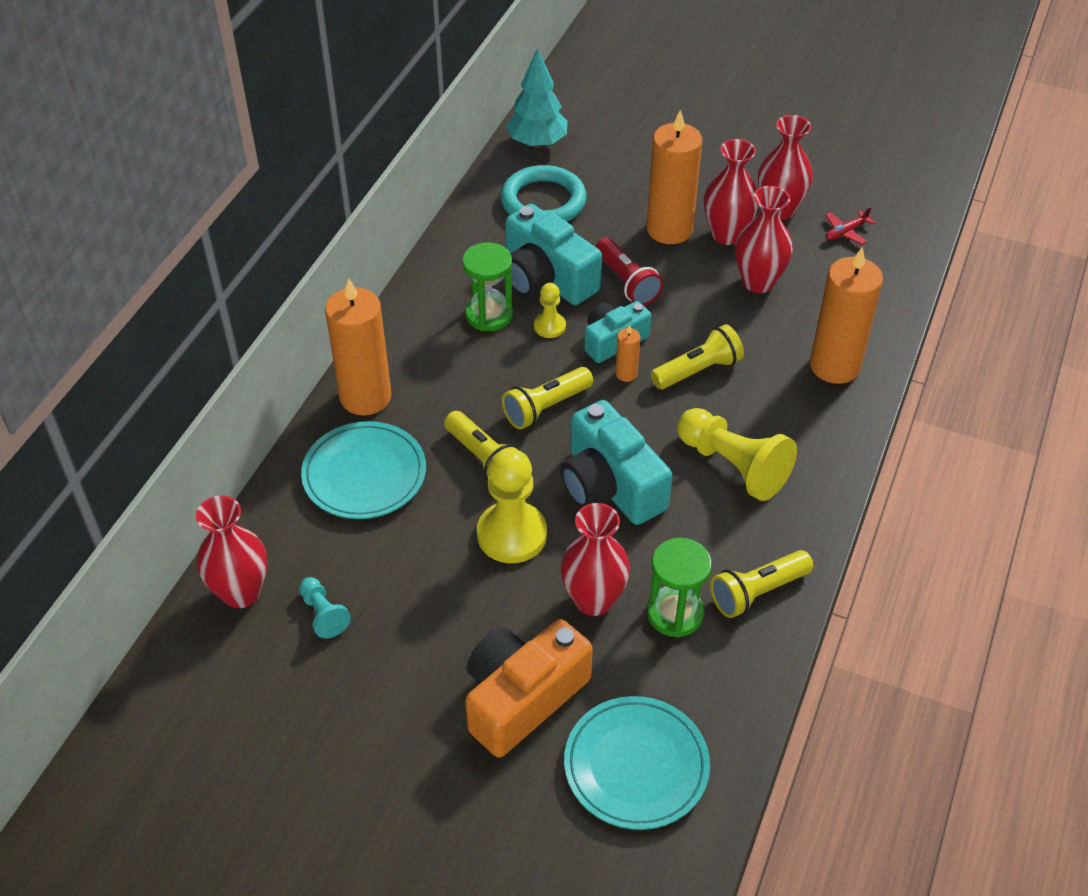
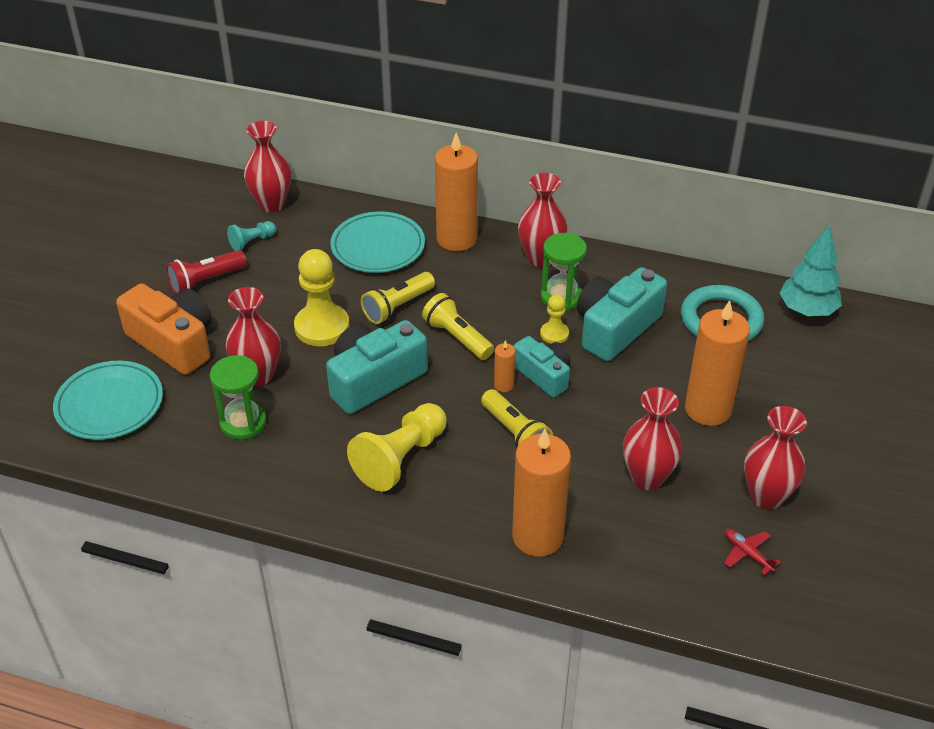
camera: 85 degrees right, 5 degrees down
(627, 282) = (623, 381): red flashlight -> red flashlight (206, 281)
(727, 234) = (713, 453): red vase -> red vase (541, 258)
(757, 592) = (262, 474): yellow flashlight -> none

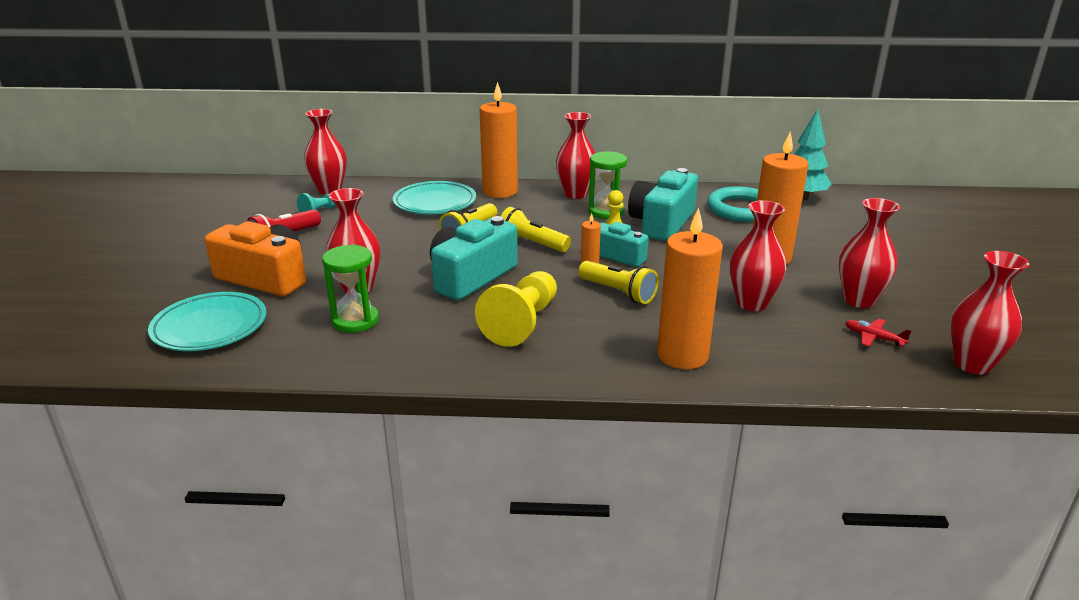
camera: 15 degrees left, 15 degrees down
(322, 327) = (406, 252): yellow pawn -> none
(826, 612) = (972, 364): none -> red vase

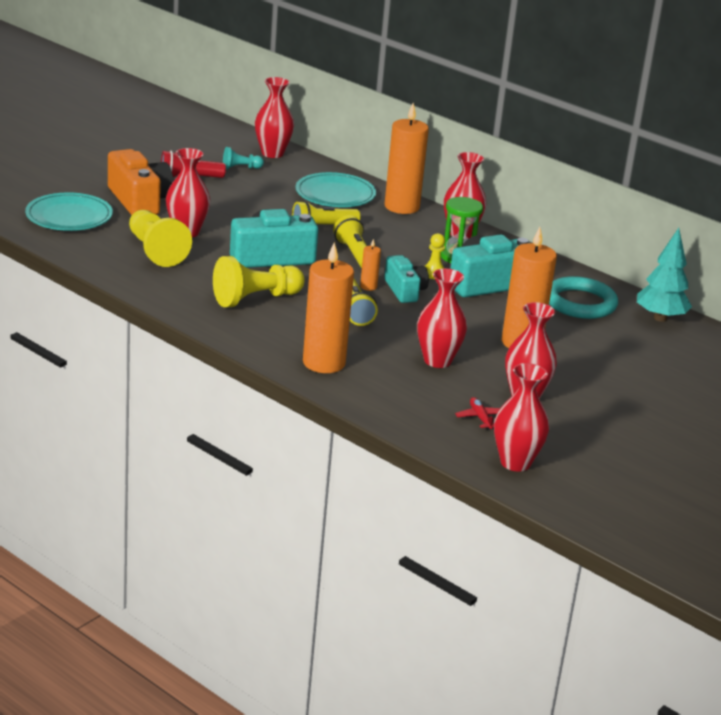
camera: 35 degrees right, 0 degrees up
(355, 321) = (156, 251): green hourglass -> yellow pawn

